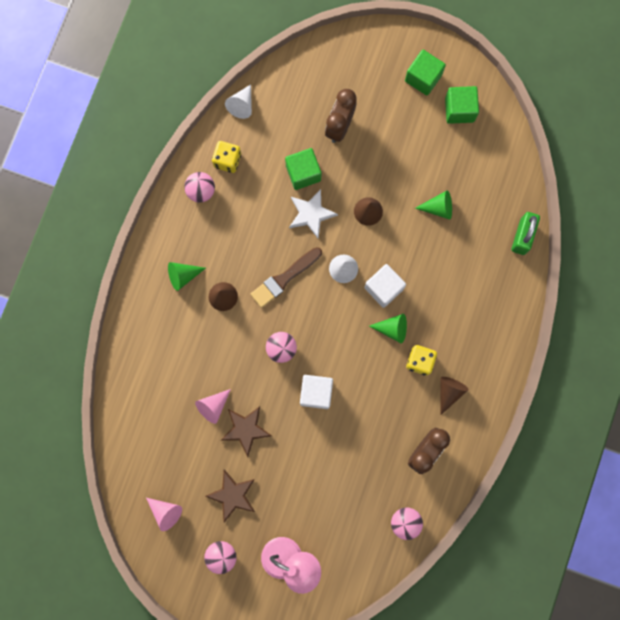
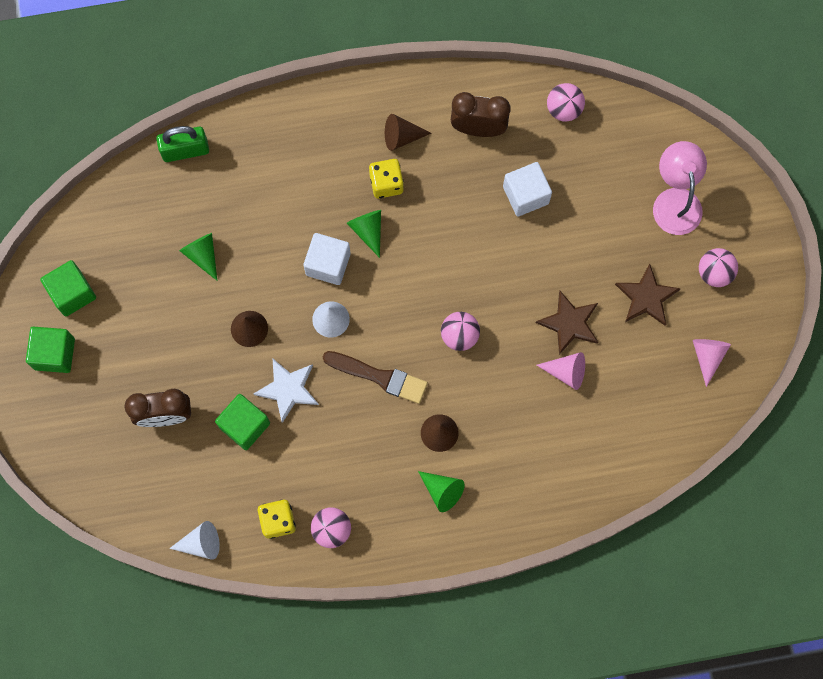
camera: 120 degrees left, 5 degrees down
(316, 393) = (485, 272): white cube -> white cube (525, 195)

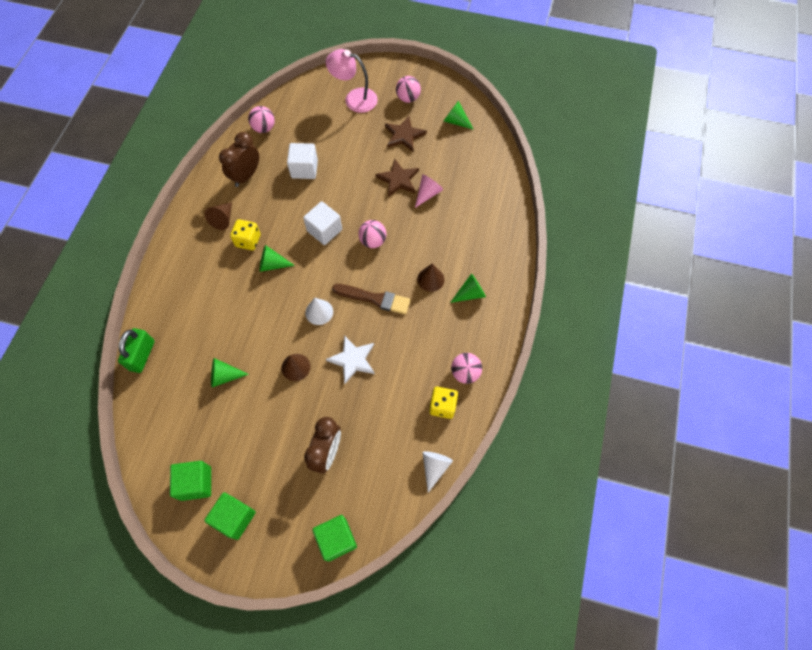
camera: 65 degrees left, 10 degrees down
(244, 425) = (363, 399): green cube -> green cube (336, 539)
(328, 264) = (280, 298): white cube -> white cube (324, 230)
(379, 377) = (375, 299): brown brush -> brown brush turned 60 degrees clockwise
(707, 356) = (456, 121): pink cone -> green cone

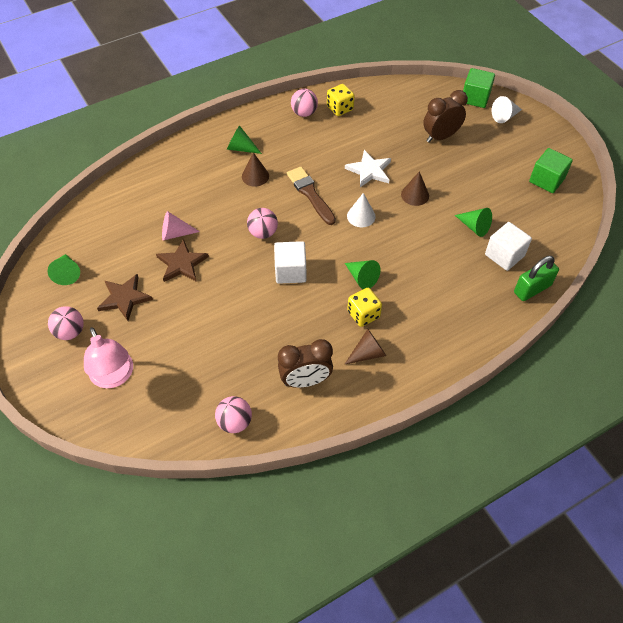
camera: 135 degrees left, 10 degrees down
(234, 518) = (533, 147): green cube -> none
(304, 169) = (245, 341): white cube -> white cube (504, 255)
(434, 467) = (380, 87): white cone -> white cone (505, 116)

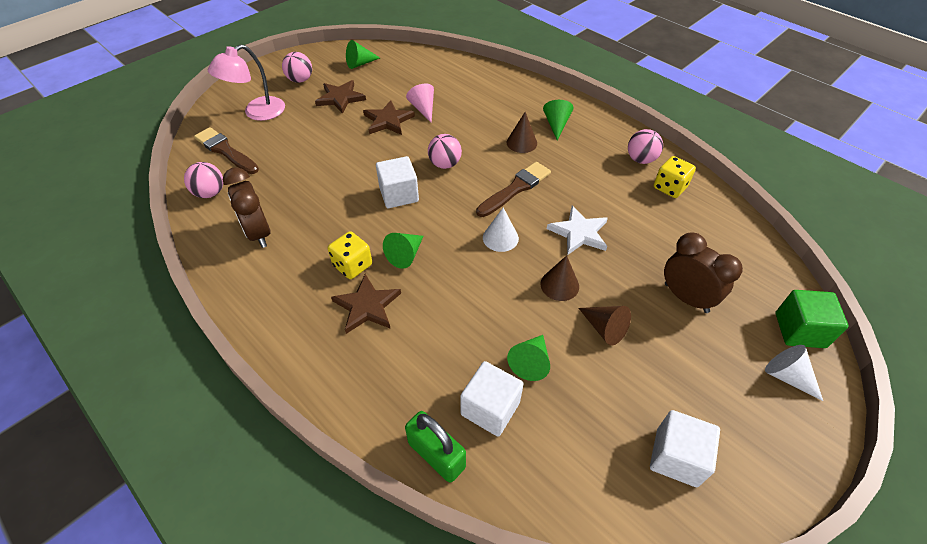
camera: 75 degrees right, 5 degrees down
(171, 408) = (225, 151): none -> brown brush
(367, 353) = (299, 278): brown cone -> brown cone (604, 328)
(407, 310) = (367, 306): none -> brown star
(546, 180) = (676, 457): green cube -> white cube

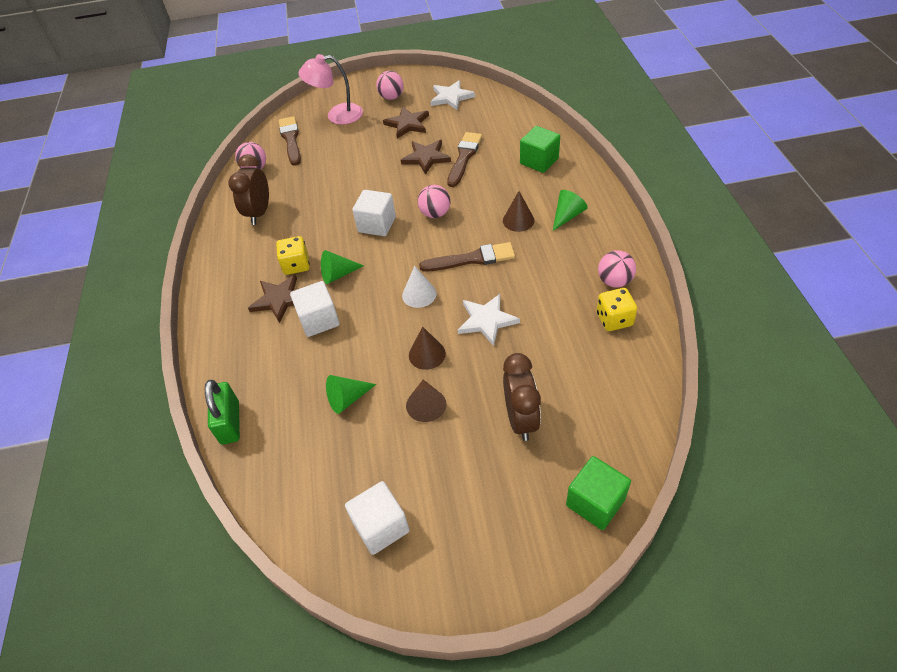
camera: 40 degrees right, 0 degrees up
(360, 63) = (451, 97): green cone -> white star
(423, 109) = (464, 157): pink cone -> brown brush
(490, 408) = (290, 414): white cube -> white cube (319, 320)
(491, 91) = (539, 161): none -> green cube
(787, 376) = (537, 529): white cone -> none

